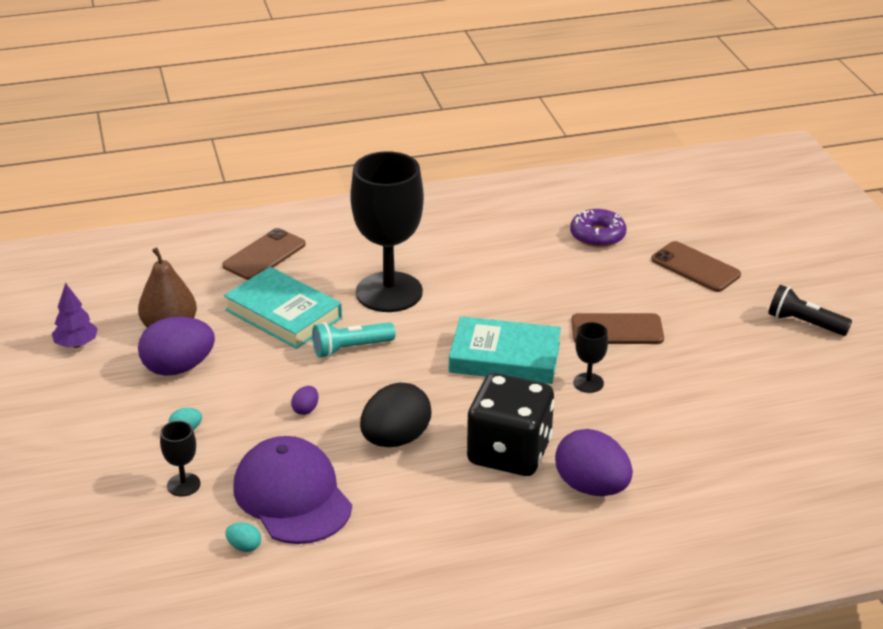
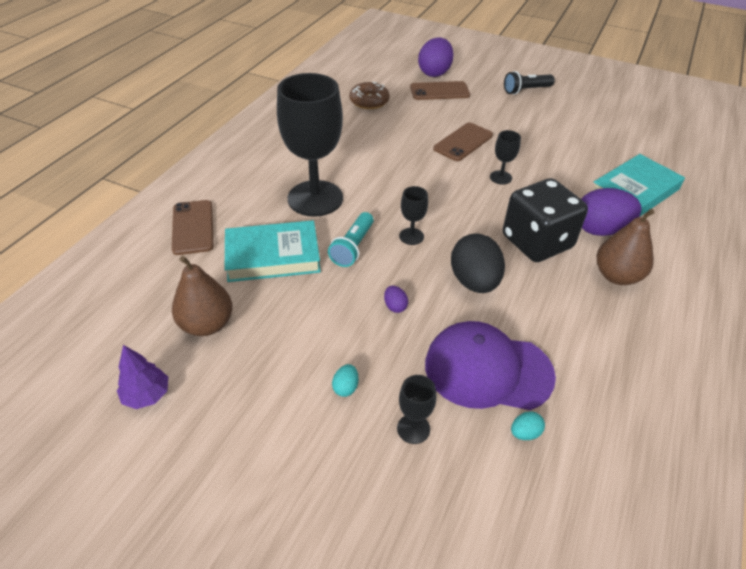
camera: 50 degrees left, 10 degrees up
(178, 368) = (262, 347): purple egg -> purple egg (434, 73)
(411, 373) = (411, 236): none -> black goblet
(505, 357) = (441, 192): turquoise book -> turquoise book (634, 191)
(525, 526) = (617, 276): none -> brown pear
(597, 235) = (369, 101): purple donut -> brown donut

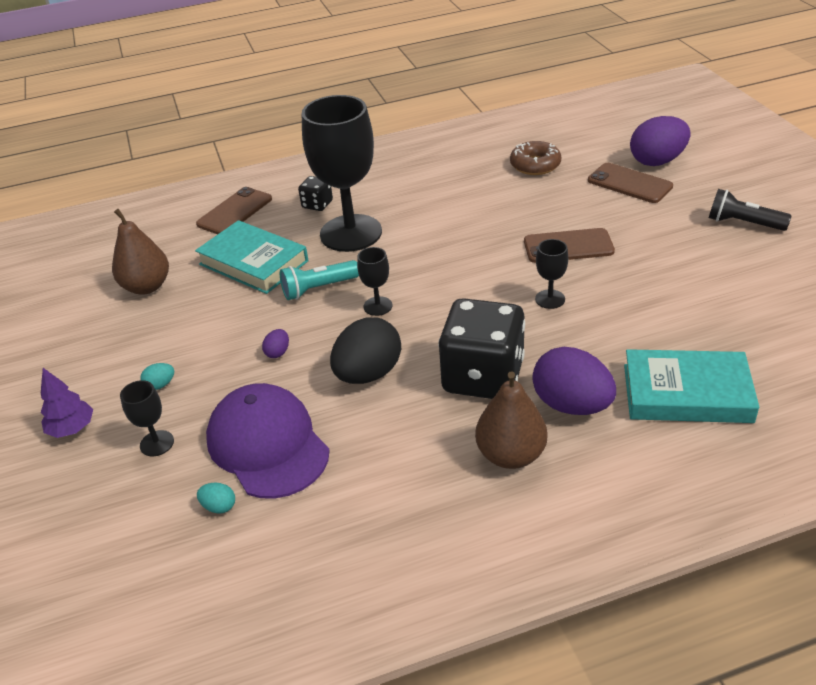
camera: 50 degrees right, 5 degrees down
(147, 395) = (58, 310): purple tree -> purple tree (72, 429)
(256, 190) = (317, 204): none -> black dice

